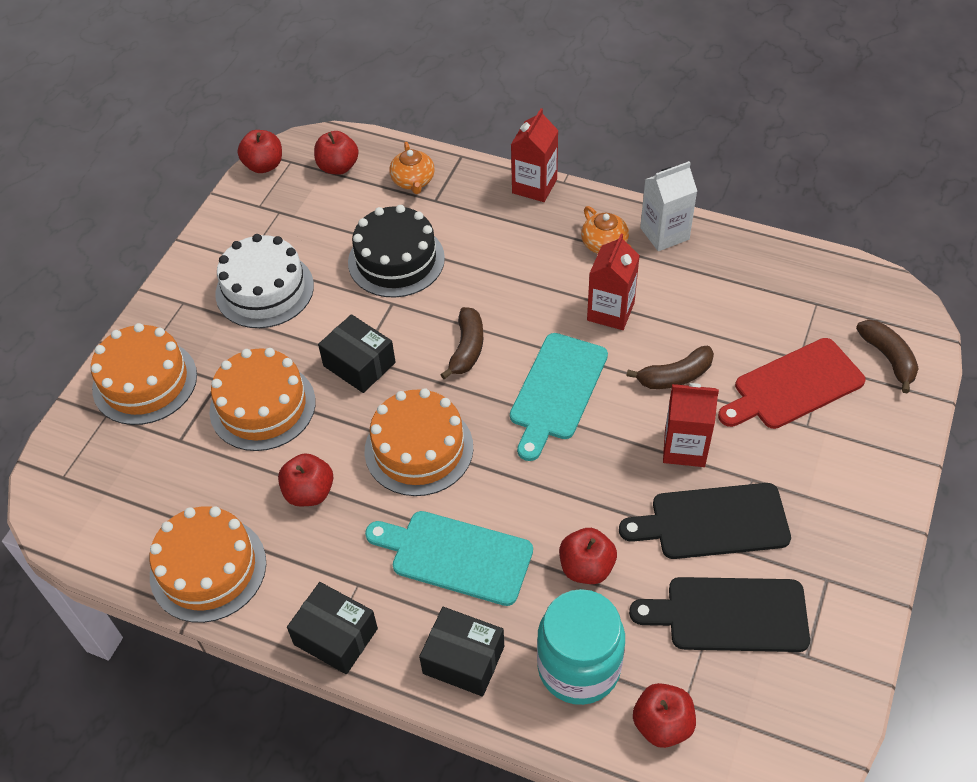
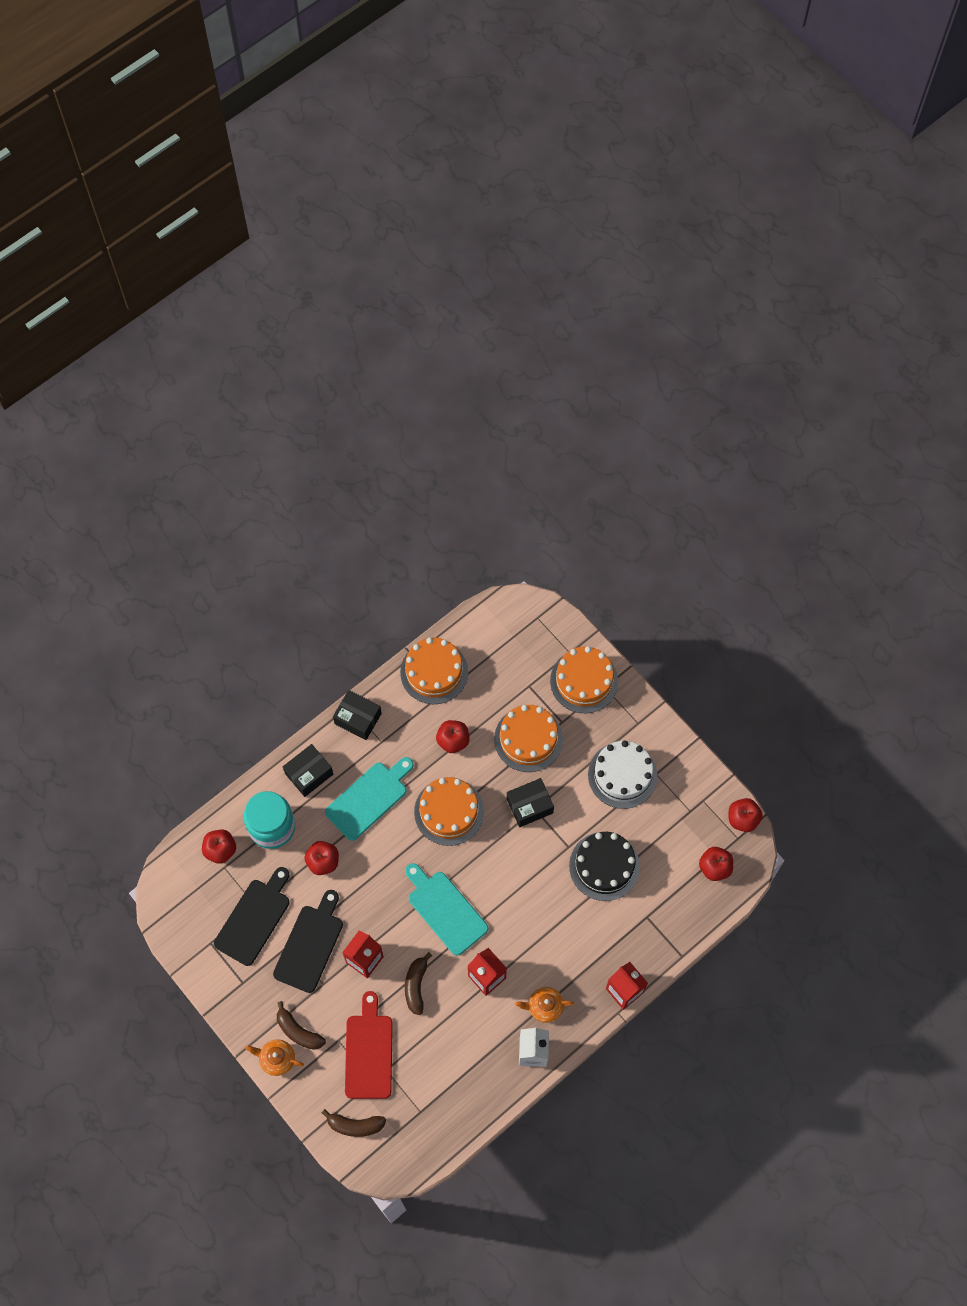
camera: 115 degrees right, 15 degrees up
(335, 636) = (358, 718): black box -> black box turned 60 degrees clockwise
(413, 181) = (673, 911): orange teapot -> orange teapot (277, 1059)
(467, 349) = (506, 874): brown banana -> brown banana (298, 1031)

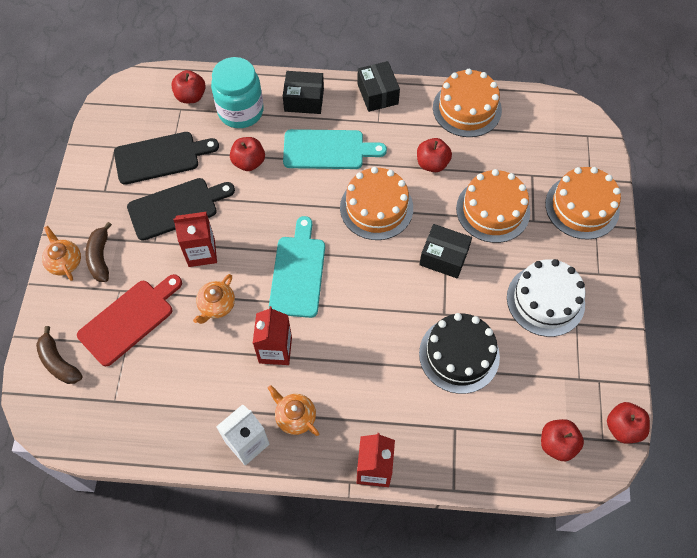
camera: 45 degrees right, 5 degrees down
(416, 985) = (216, 305): brown banana -> orange teapot

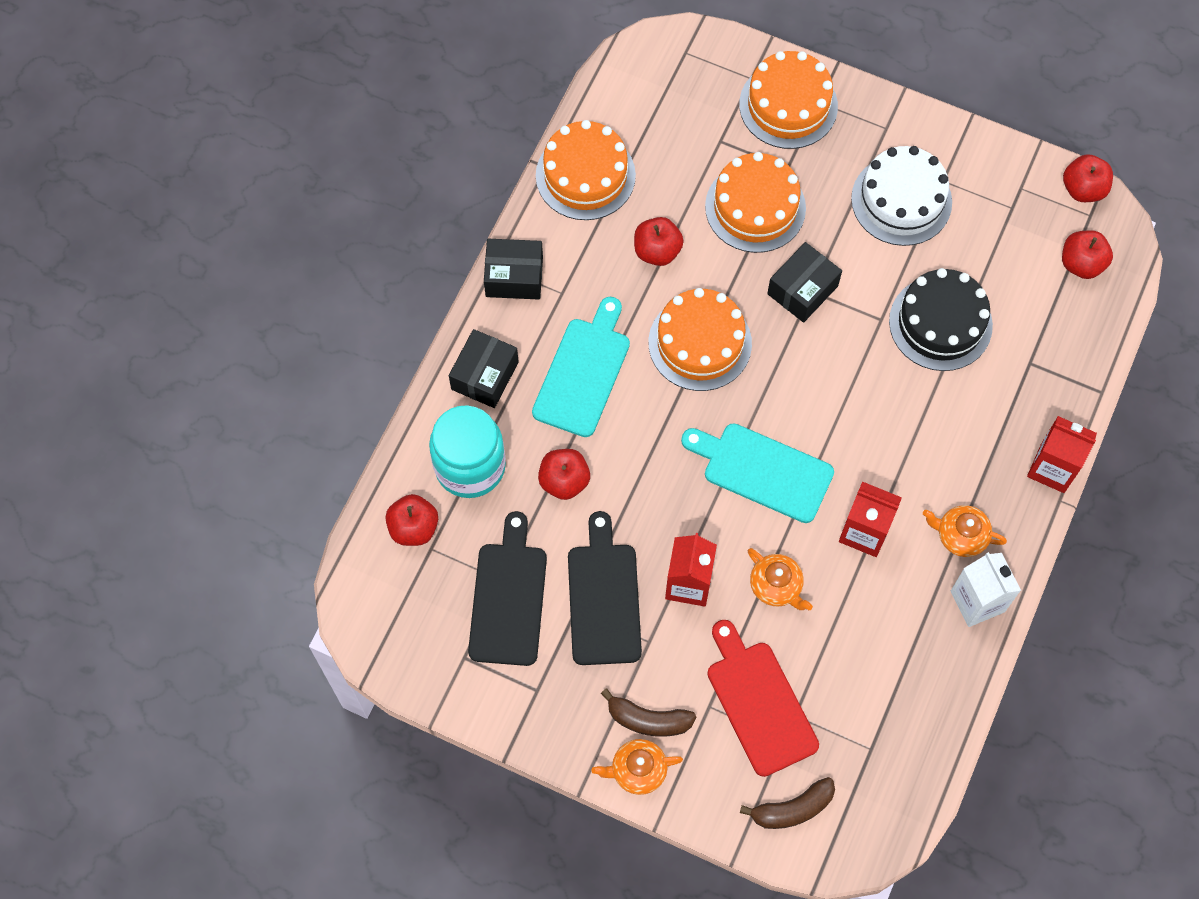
camera: 70 degrees left, 5 degrees up
(295, 416) = (960, 535): orange teapot -> orange teapot turned 45 degrees clockwise

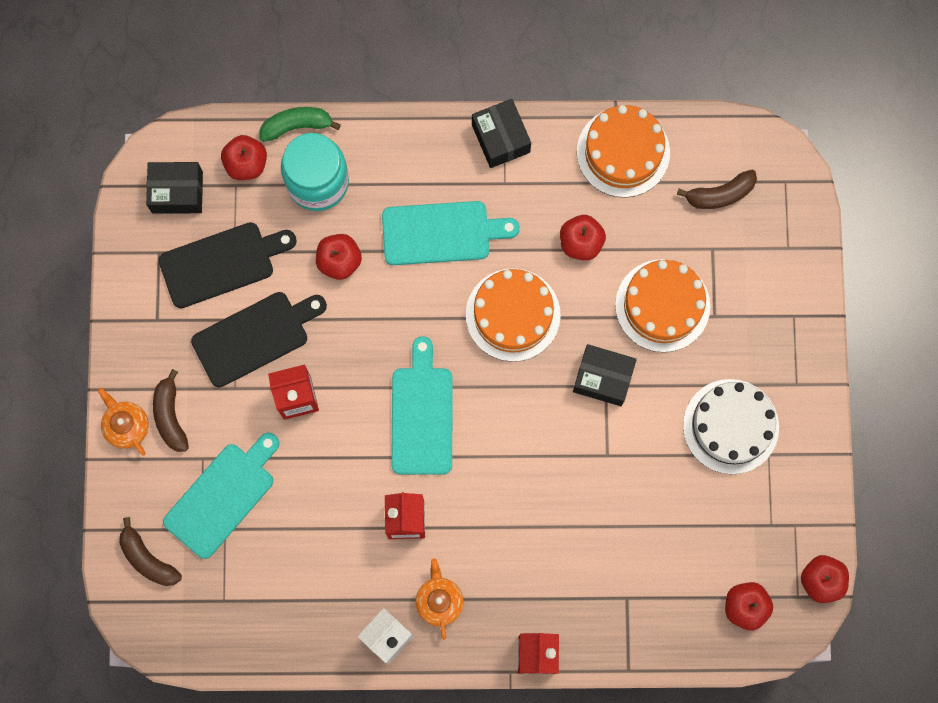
camera: 65 degrees right, 10 degrees up
(399, 461) = (297, 126): none -> green banana
(484, 375) = (401, 156): black box -> black box (177, 192)
(670, 111) = (720, 194): none -> brown banana
(759, 702) = (222, 496): red cutting board -> turquoise cutting board
(776, 586) = (326, 468): orange teapot -> none
(788, 105) = (776, 291): orange cake -> none
(940, 323) = (627, 507): black cake -> none

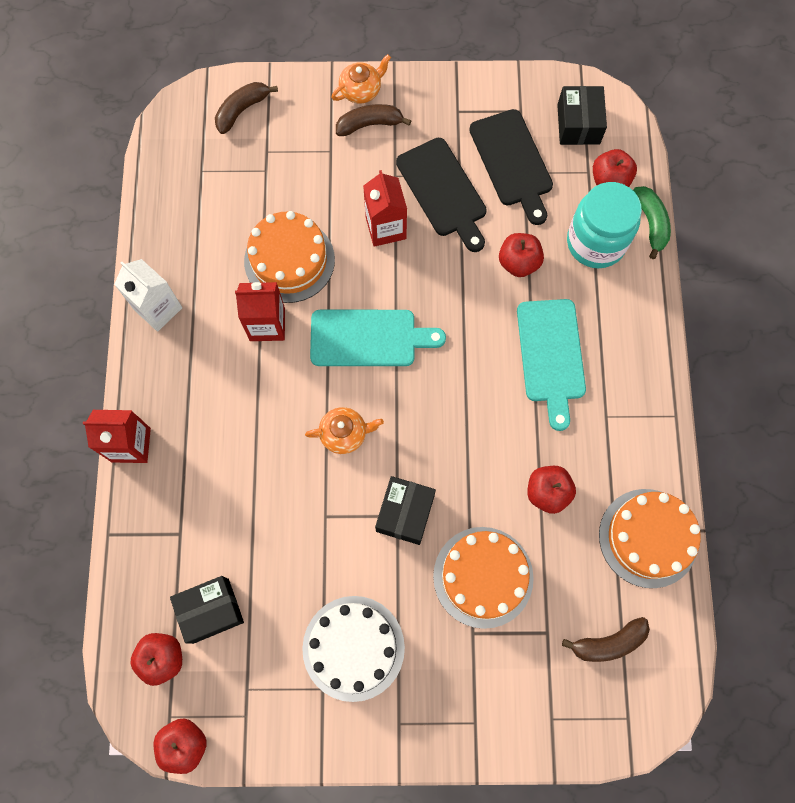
camera: 90 degrees right, 5 degrees down
(222, 496) = (295, 168): turquoise cutting board -> none
(439, 601) = (189, 354): orange teapot -> orange teapot (344, 434)
(500, 138) = (653, 413): black box -> black box (211, 610)
(513, 314) = (469, 424): orange cake -> orange cake (289, 260)
(720, 194) = (608, 643): brown banana -> brown banana turned 90 degrees counterclockwise

